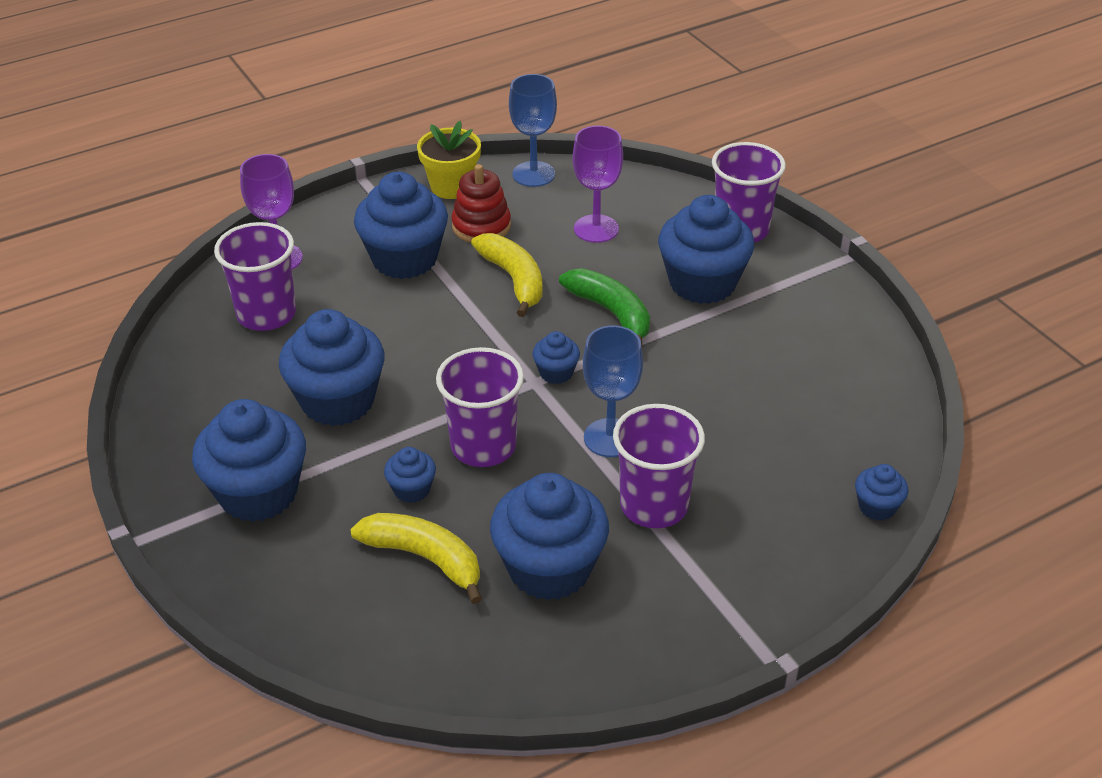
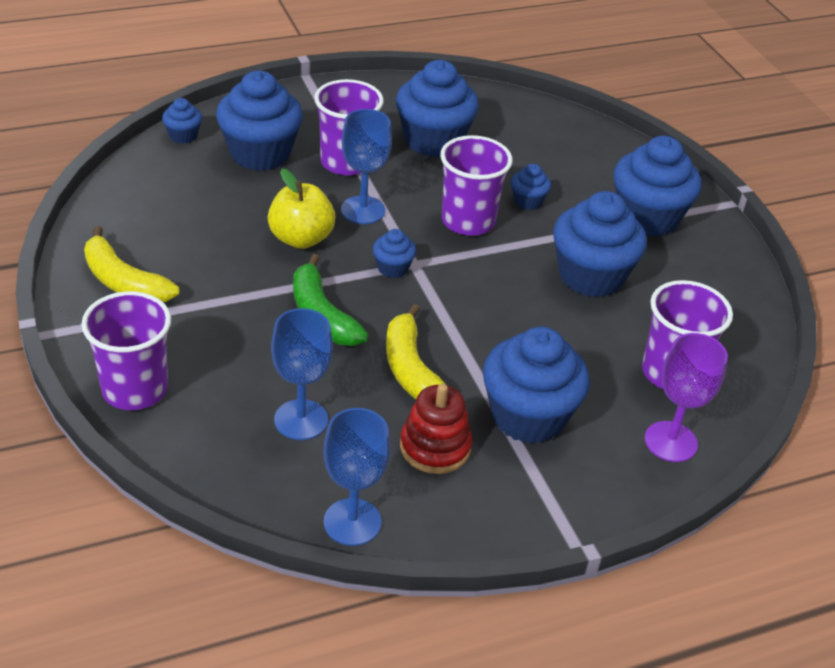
camera: 175 degrees left, 0 degrees up
(425, 558) = (520, 159): yellow banana -> yellow banana (124, 281)
(451, 187) = (464, 519): yellow flower pot -> none
(596, 229) = (301, 420): purple goblet -> blue goblet
(665, 389) = (301, 238): none -> yellow apple
(702, 283) = (215, 331): blue cupcake -> blue cupcake (260, 153)

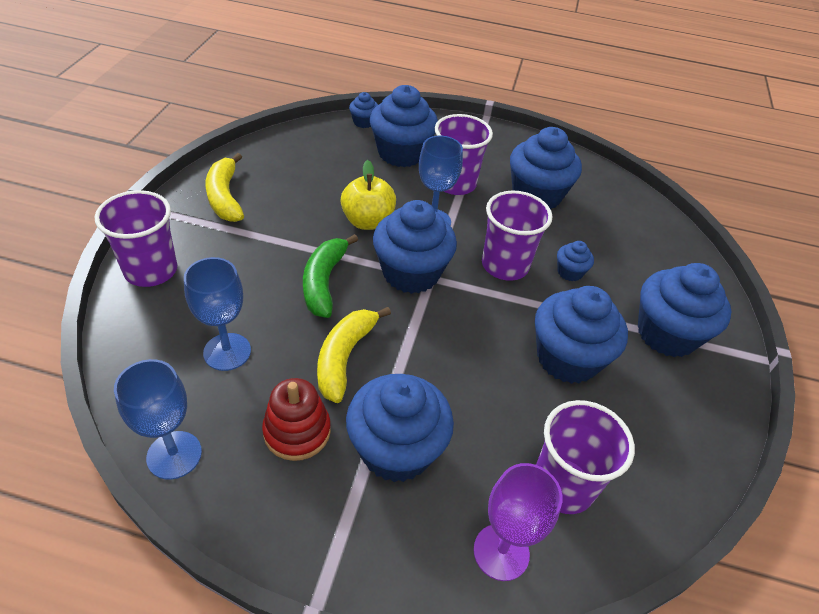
camera: 35 degrees right, 5 degrees up
(393, 268) = (411, 273): blue cupcake -> blue cupcake, size x2.14

